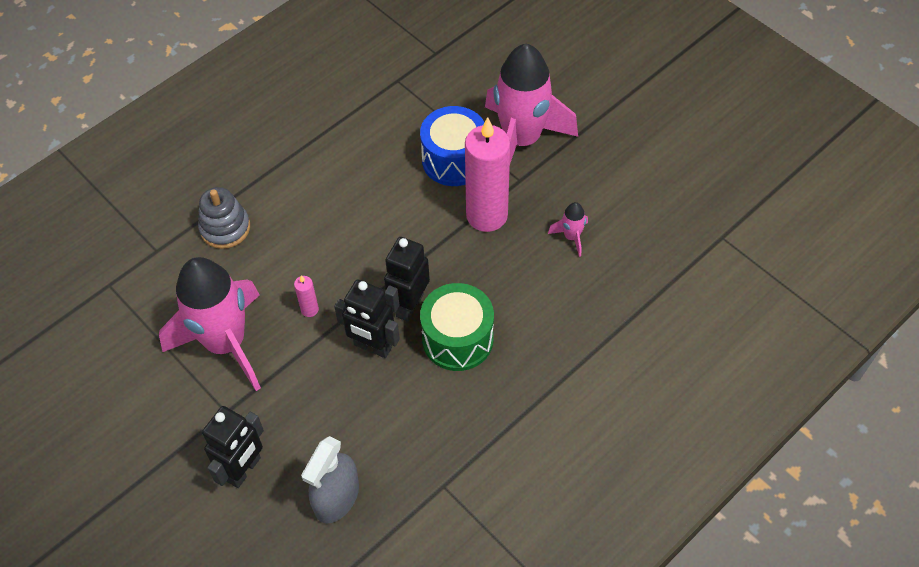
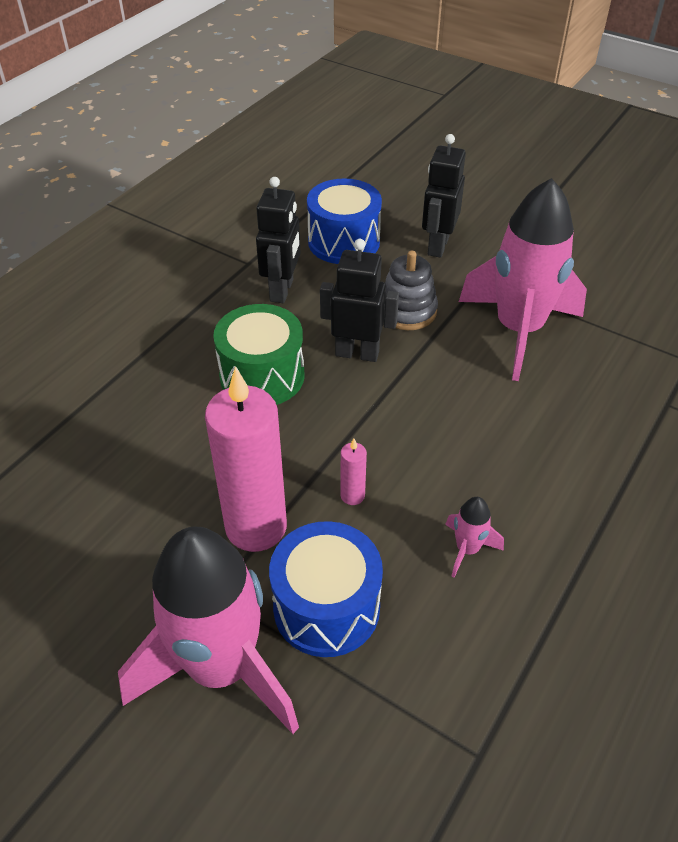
camera: 165 degrees right, 10 degrees down
(225, 228) = (604, 444): grey stacking toy -> grey stacking toy (407, 311)
(309, 309) = (445, 375): pink candle -> pink candle (352, 495)
(337, 497) = (344, 242): grey spray bottle -> blue drum
(409, 305) = (329, 399): black robot -> black robot (282, 290)
(571, 237) = (128, 519): pink rocket -> pink rocket (467, 549)

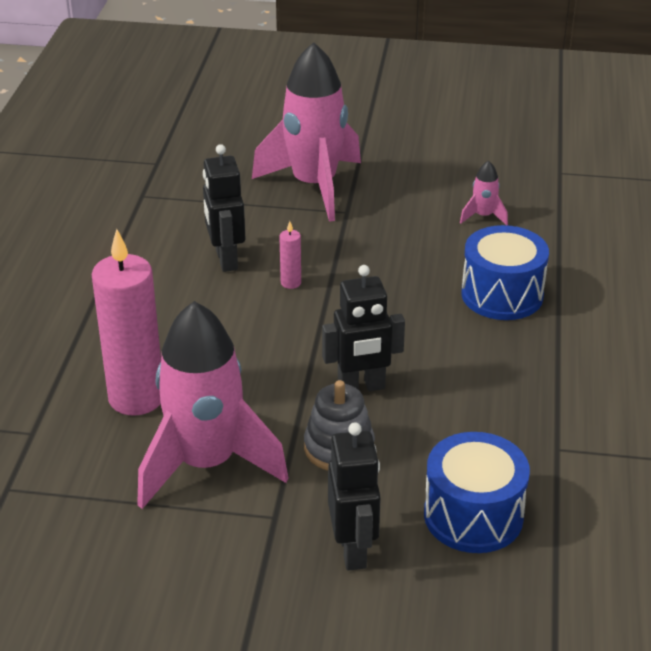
camera: 155 degrees right, 10 degrees down
(256, 527) = (348, 247): pink candle -> pink candle (136, 398)
(262, 376) = (433, 341): green drum -> none
(282, 290) = (489, 428): black robot -> black robot (226, 260)
(326, 607) = (269, 224): blue drum -> blue drum (502, 295)
(467, 549) = (186, 277): pink rocket -> pink rocket (483, 216)

